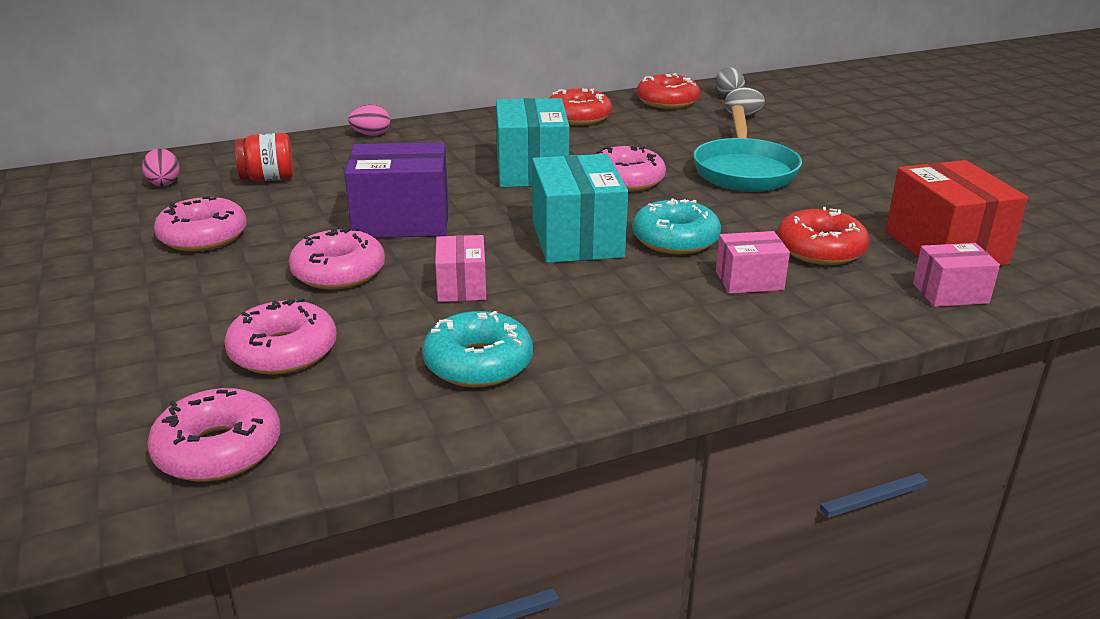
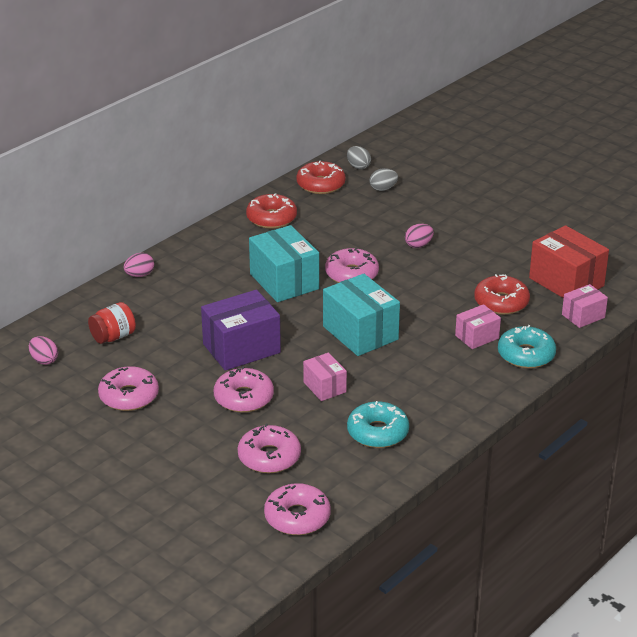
camera: 25 degrees left, 5 degrees up
(675, 239) = (417, 317): turquoise donut -> turquoise donut (526, 355)
(744, 170) = (418, 245): turquoise pan -> pink egg

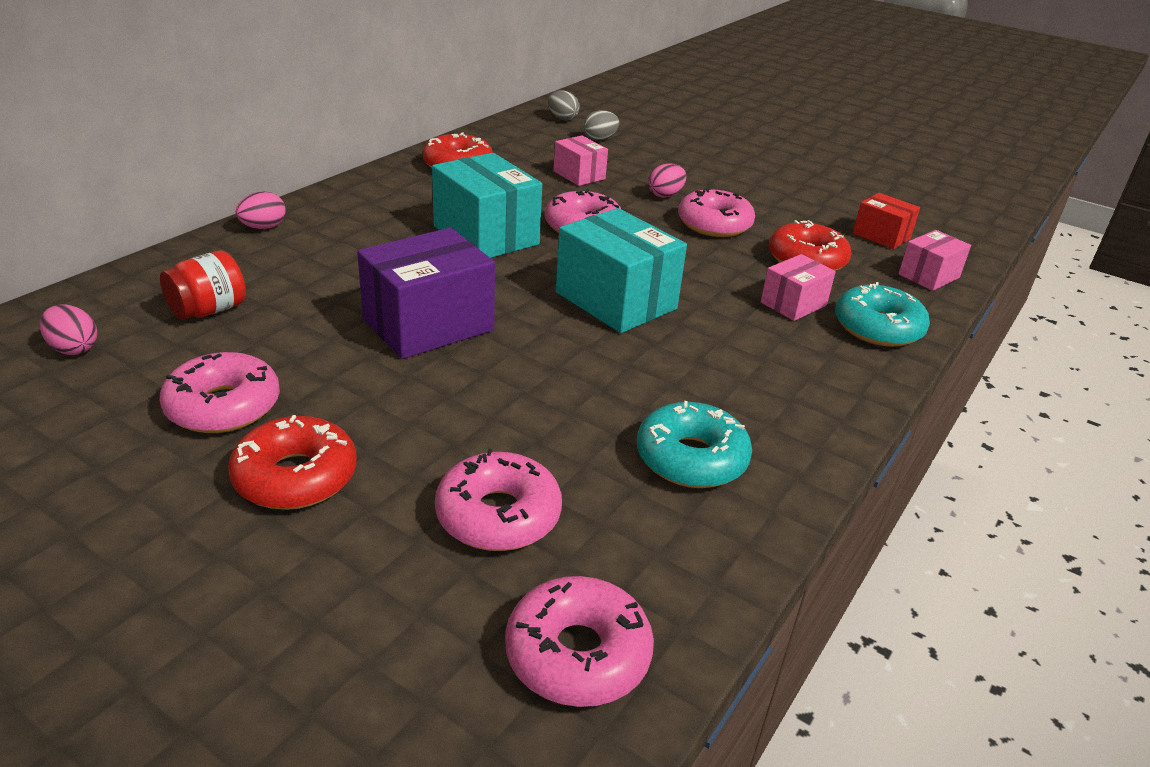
camera: 10 degrees left, 0 degrees up
(244, 398) = (438, 404): pink donut -> pink donut (714, 224)
(320, 184) = (518, 134): red donut -> red donut (296, 477)
(324, 387) = (578, 382): pink box -> pink box (579, 175)
(566, 282) = (881, 236): red box -> red box, size x0.56

